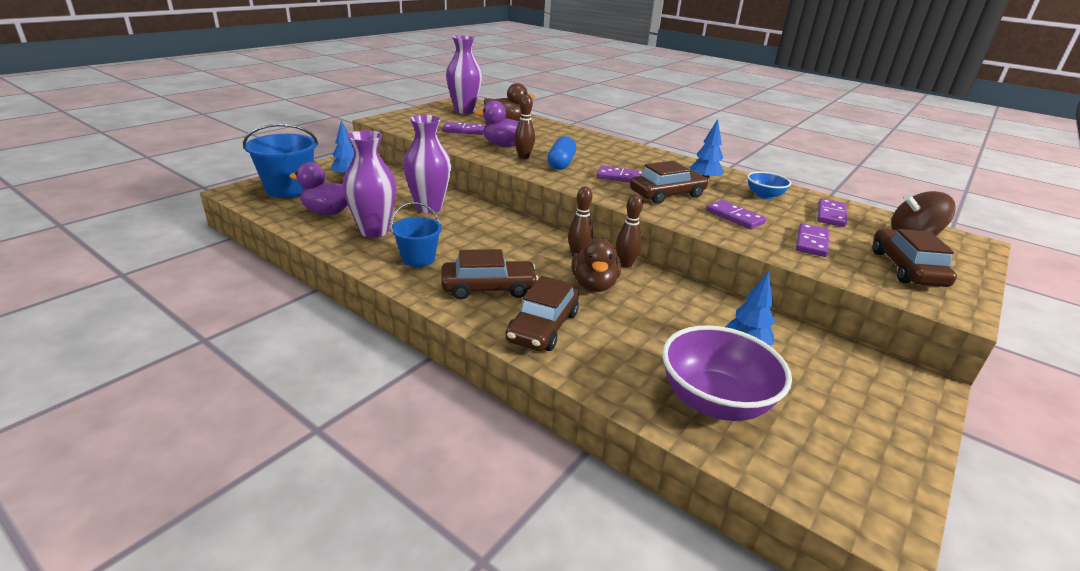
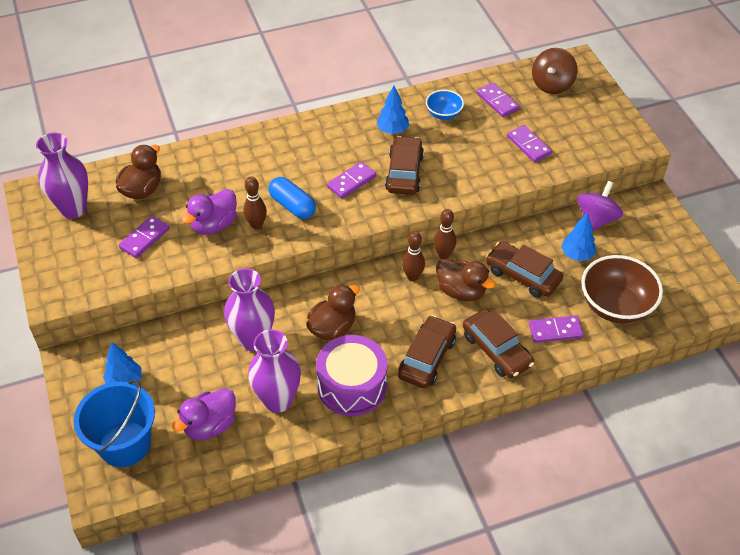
camera: 55 degrees left, 20 degrees up
(418, 259) = (352, 386): blue bucket -> purple drum
(475, 234) = (332, 328): none -> brown duck
(714, 401) = (615, 306): purple bowl -> brown bowl
(734, 217) = (467, 159): purple domino -> purple domino (555, 330)
(817, 346) = (596, 219): none -> purple spinning top
(906, 268) = (586, 125): brown car -> brown car (522, 275)

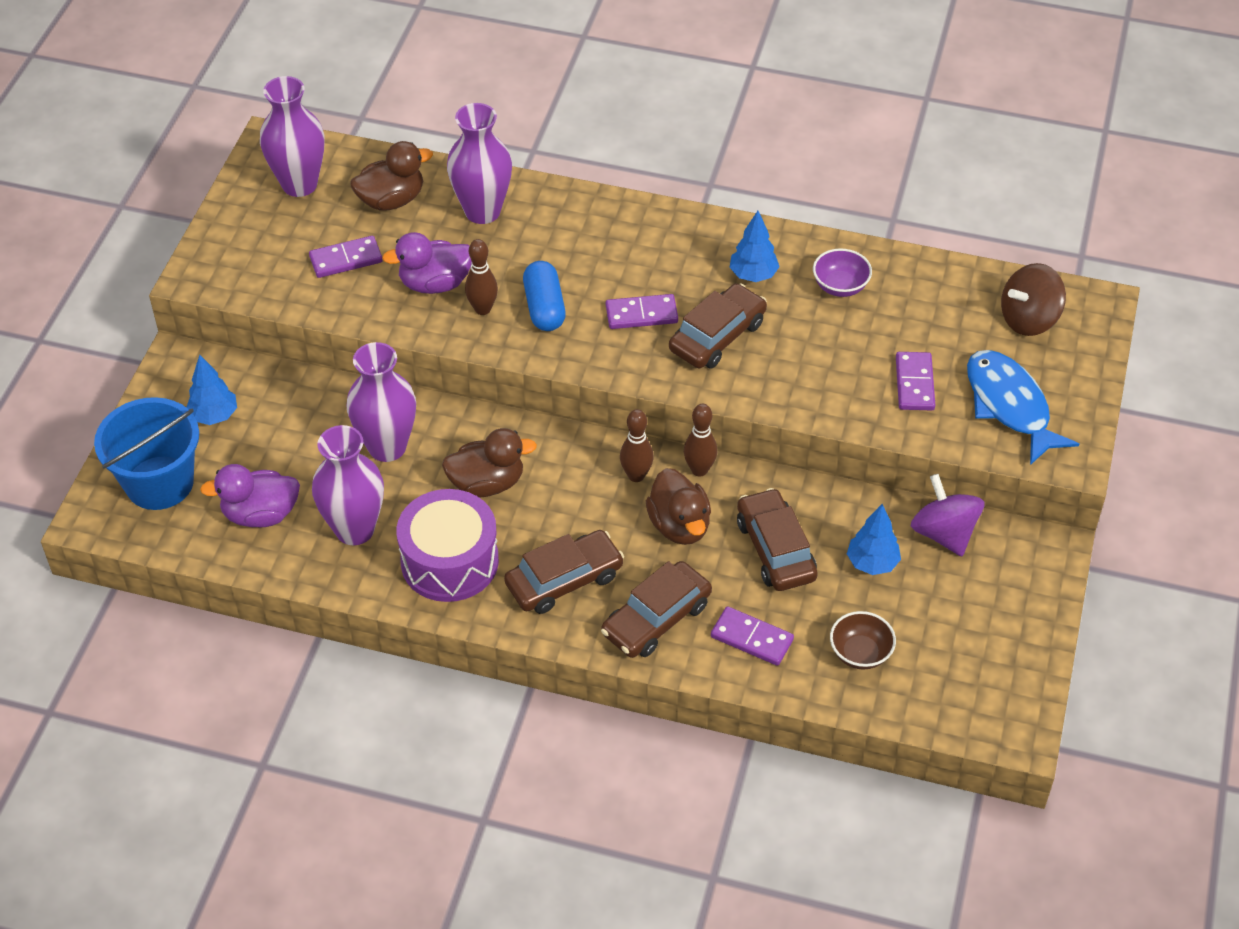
camera: 35 degrees right, 0 degrees up
(205, 169) = (482, 211): none -> purple vase
(443, 114) = (840, 286): blue bowl -> purple bowl
(496, 350) = (656, 619): brown car -> brown car turned 45 degrees clockwise
(497, 101) = (929, 305): purple domino -> none
(584, 132) = (1009, 405): none -> blue fish
(596, 219) = (944, 533): purple spinning top -> purple spinning top turned 90 degrees counterclockwise
(615, 306) = (860, 653): brown bowl -> brown bowl, size x0.54

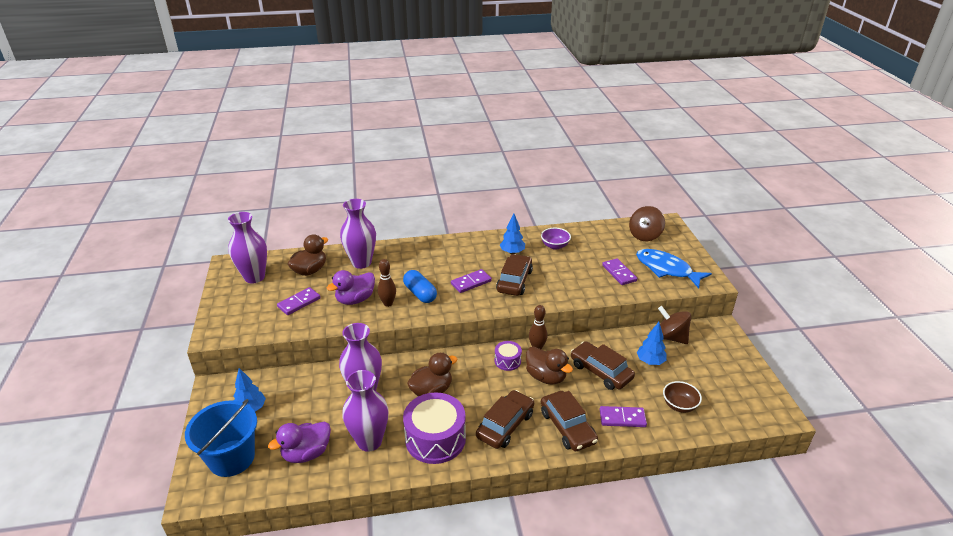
camera: 25 degrees left, 15 degrees down
(636, 475) = (507, 361): brown bowling pin -> purple drum
(656, 619) = (567, 427): brown car -> brown car turned 45 degrees counterclockwise
(944, 533) = (670, 337): purple spinning top -> brown spinning top

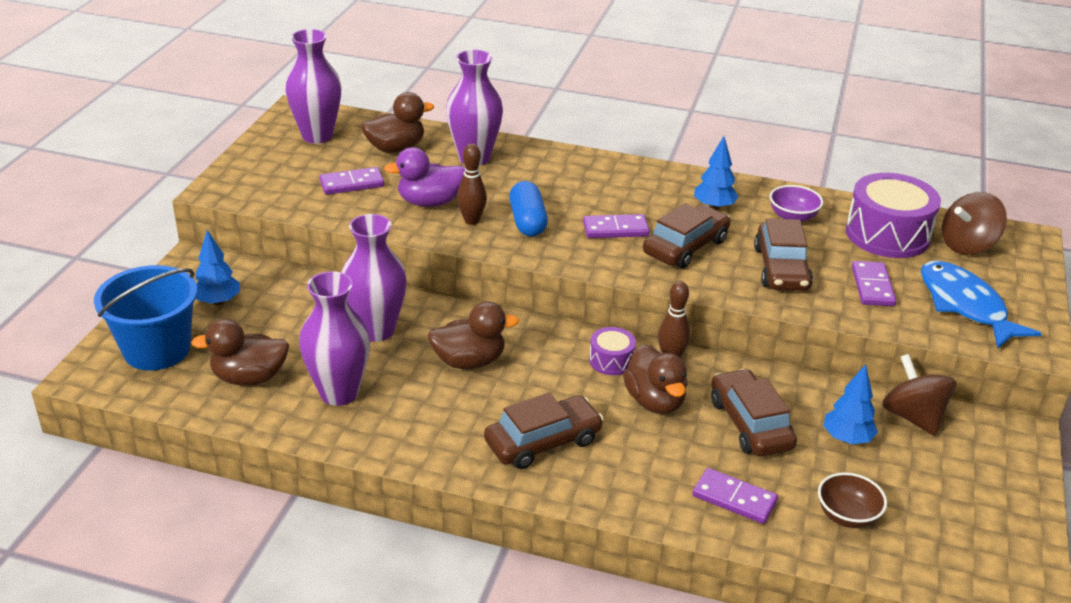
camera: 25 degrees right, 0 degrees up
(306, 453) = (249, 377): purple duck -> brown duck
(435, 438) = (430, 422): purple drum -> purple drum (887, 234)
(567, 427) = (636, 478): brown car -> brown car (781, 268)

